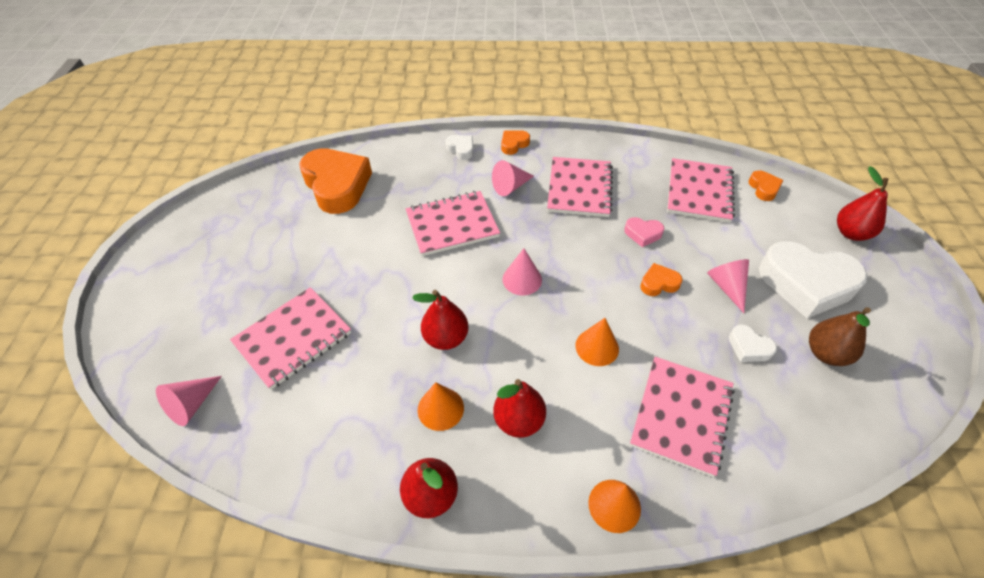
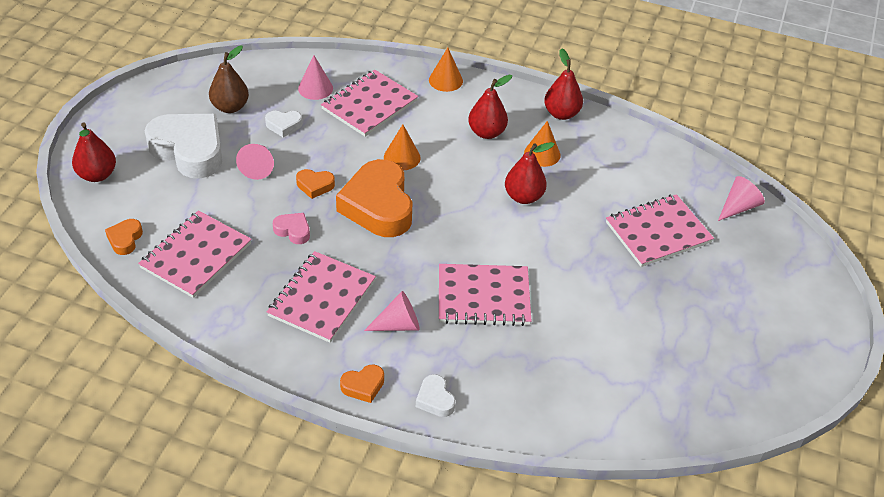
camera: 165 degrees left, 5 degrees down
(337, 185) = (607, 389): orange heart -> orange heart (378, 206)
(522, 279) = (436, 223): pink cone -> pink cone (315, 88)
(749, 347) = (283, 125): white heart -> white heart turned 120 degrees clockwise

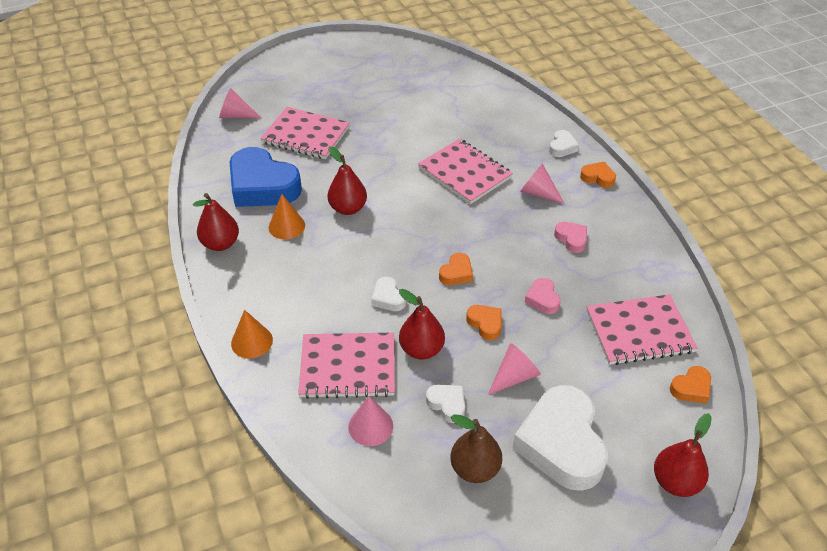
camera: 130 degrees left, 0 degrees up
(322, 298) = (571, 239): pink notebook -> pink heart
(378, 206) = (456, 273): orange heart -> orange heart, size x0.44
(402, 157) = (388, 298): orange cone -> white heart
(486, 132) = (296, 270): red pear -> red pear (421, 349)
(609, 168) = (262, 186): none -> blue heart

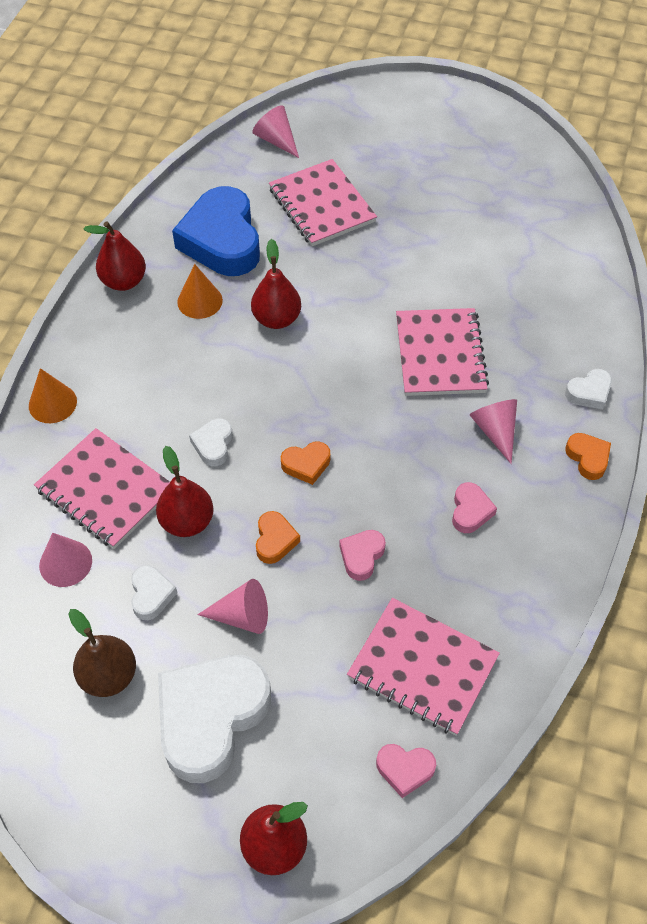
camera: 40 degrees right, 10 degrees up
(691, 388) = (405, 769): orange heart -> pink heart

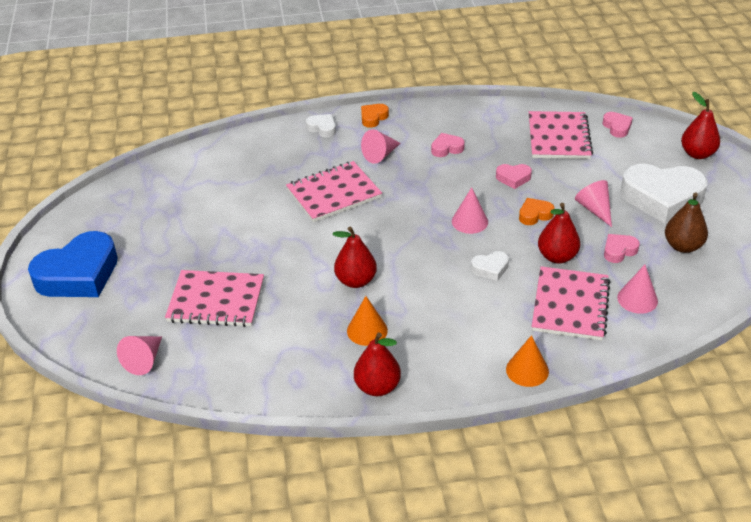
camera: 115 degrees left, 15 degrees down
(151, 595) = (619, 251): white heart -> pink heart
(222, 240) = (292, 345): blue heart -> blue heart (79, 274)
(306, 464) = (469, 221): orange heart -> pink cone
(322, 205) = (216, 300): pink notebook -> pink notebook turned 60 degrees clockwise

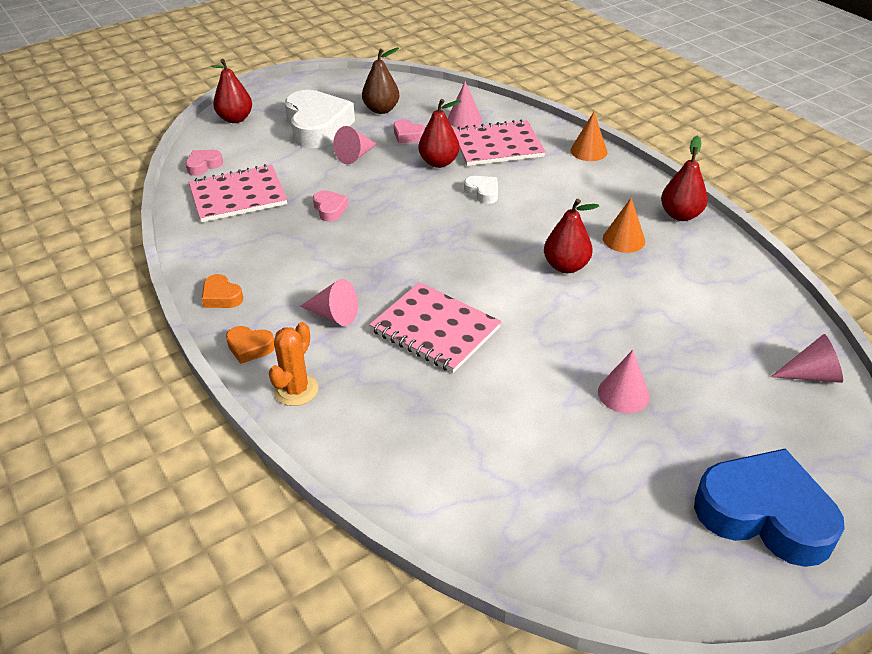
camera: 115 degrees left, 0 degrees up
(216, 300) = (683, 356): pink notebook -> none
(322, 128) = (296, 390): white heart -> orange cactus
(446, 148) = (295, 266): pink heart -> none
(469, 221) = (420, 220): pink cone -> pink cone (623, 394)
(534, 215) = (384, 185): orange heart -> orange heart (221, 296)

